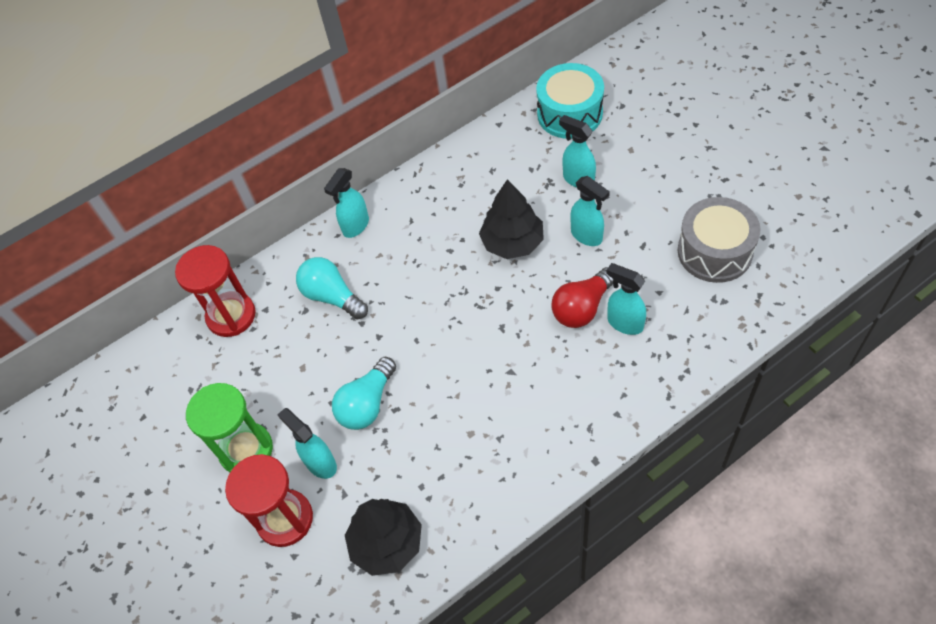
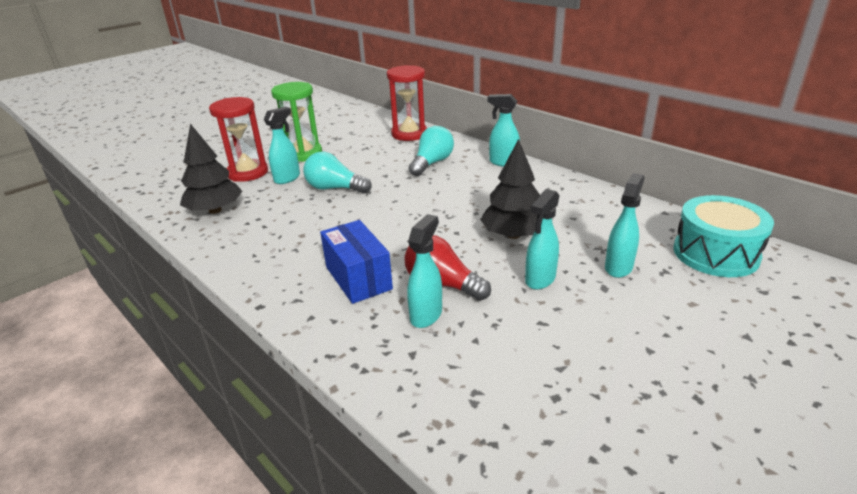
camera: 75 degrees right, 25 degrees down
(562, 375) = (358, 278): none -> blue box
(714, 251) = (556, 390): grey drum -> none

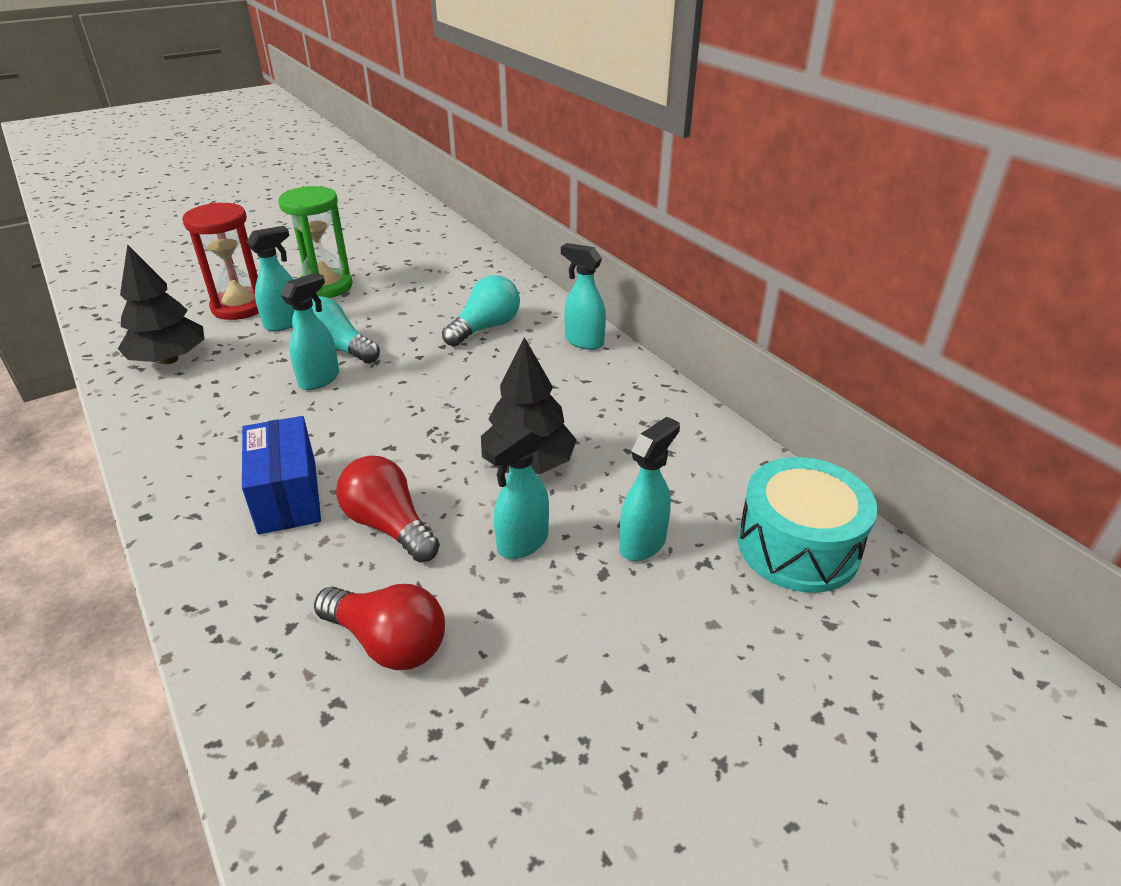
camera: 10 degrees right, 5 degrees up
(409, 134) = (482, 275): red hourglass -> none
(426, 315) = (341, 570): turquoise spray bottle -> turquoise spray bottle (320, 379)
(488, 351) = (388, 642): none -> red light bulb

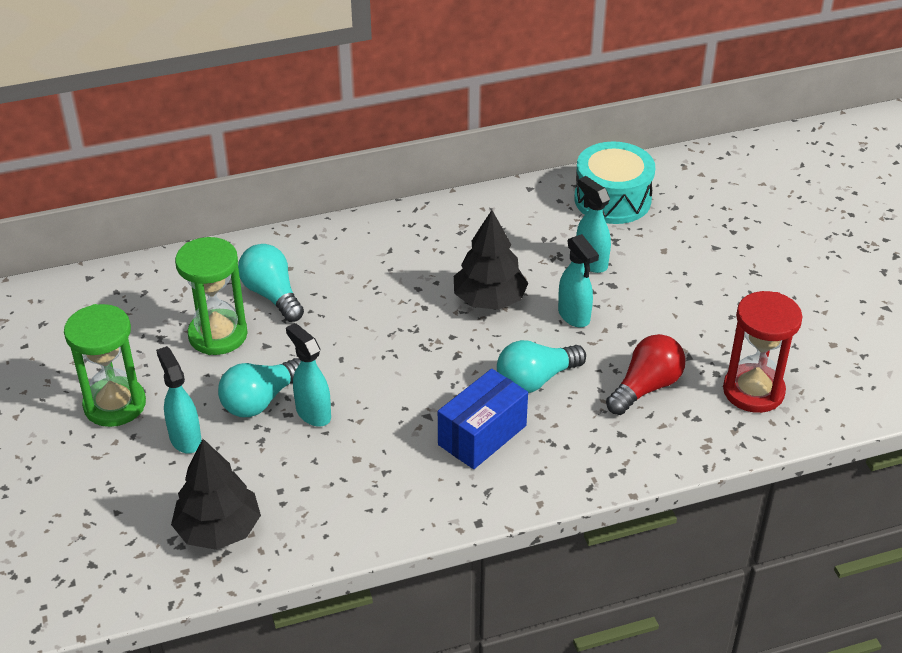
camera: 75 degrees left, 5 degrees up
(240, 307) = (124, 477): red hourglass -> red hourglass (753, 391)
(288, 496) = (482, 435): blue box -> blue box turned 45 degrees counterclockwise
(389, 526) = (536, 380): red light bulb -> turquoise light bulb
(421, 313) = (218, 335): none -> green hourglass
(583, 341) = (328, 239): turquoise spray bottle -> none

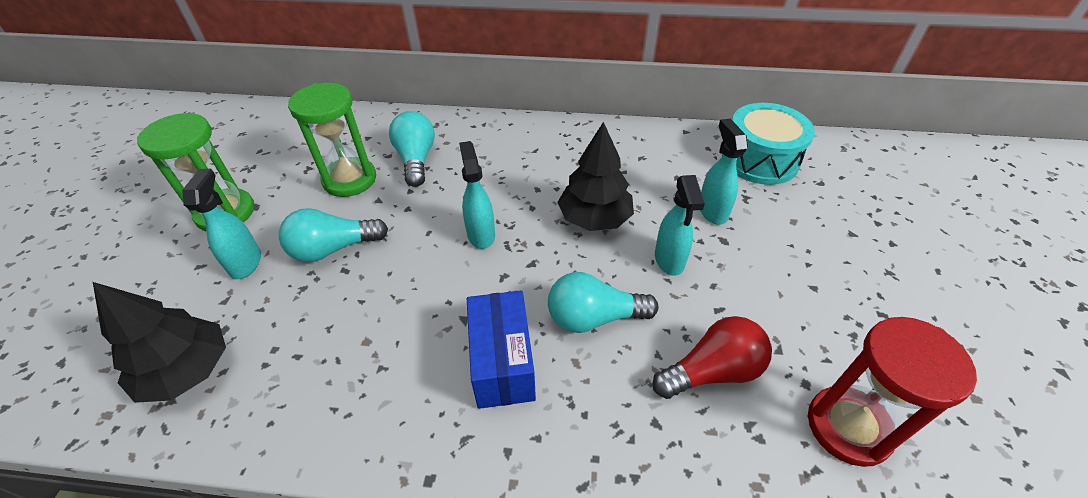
camera: 25 degrees right, 5 degrees up
(313, 413) = (365, 277): turquoise spray bottle -> turquoise spray bottle (481, 234)
(482, 435) = (502, 363): blue box -> blue box turned 75 degrees counterclockwise

